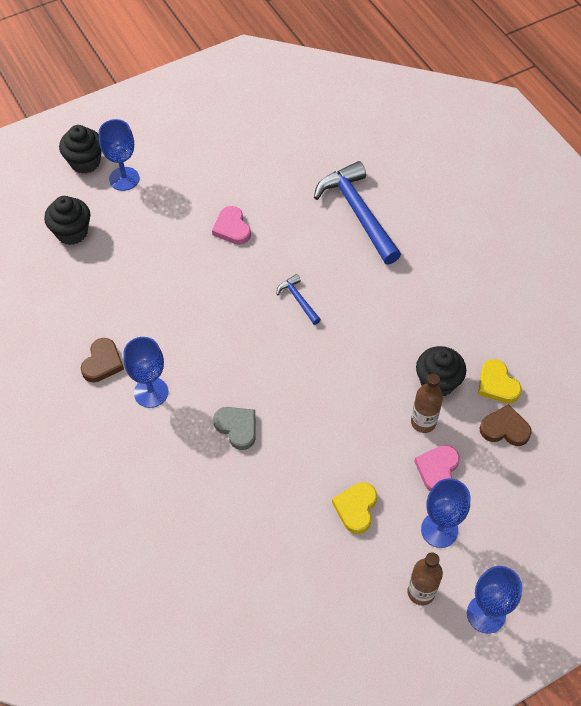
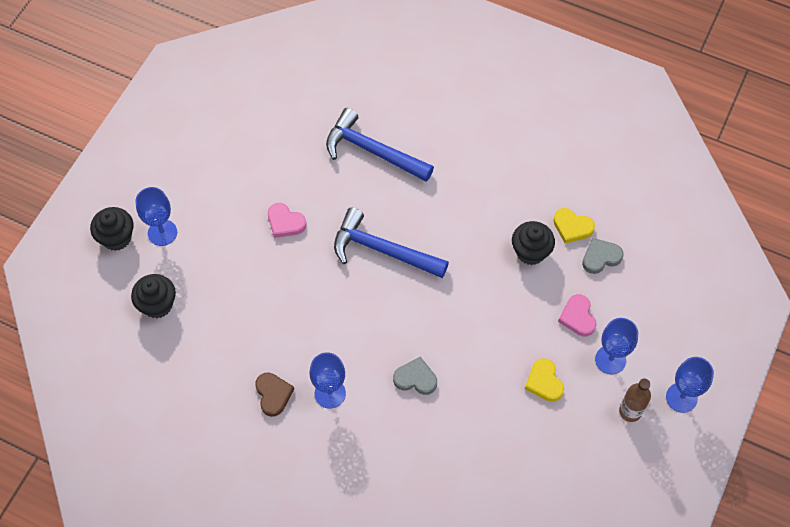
camera: 35 degrees left, 5 degrees up
(298, 299) = (382, 250): blue hammer -> blue hammer, size x2.17
(423, 422) = (543, 288): brown bottle -> none
(504, 429) = (600, 257): brown heart -> grey heart

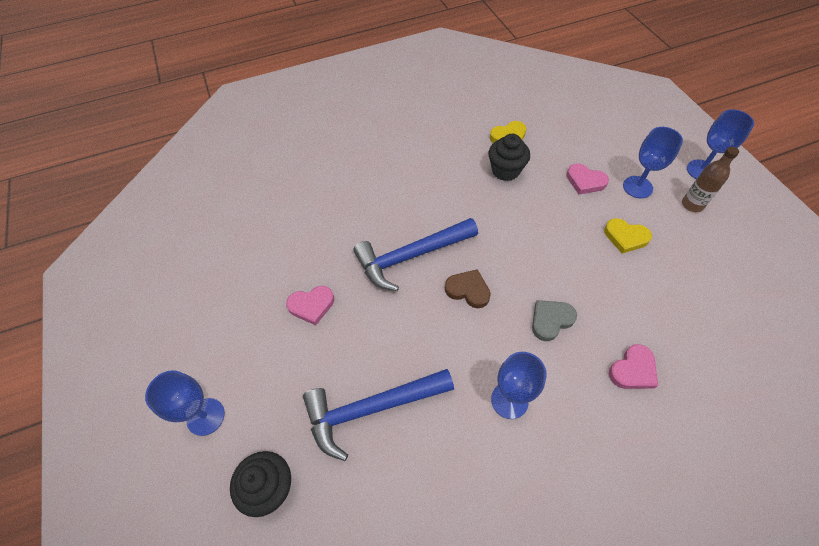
camera: 45 degrees left, 5 degrees down
(116, 237) = (160, 466): black cupcake -> none
(273, 394) = (468, 453): brown heart -> brown heart (468, 290)
(372, 151) = (321, 201): blue hammer -> blue hammer (370, 409)
(423, 455) = (633, 370): none -> pink heart
(600, 257) = (547, 138): grey heart -> none

